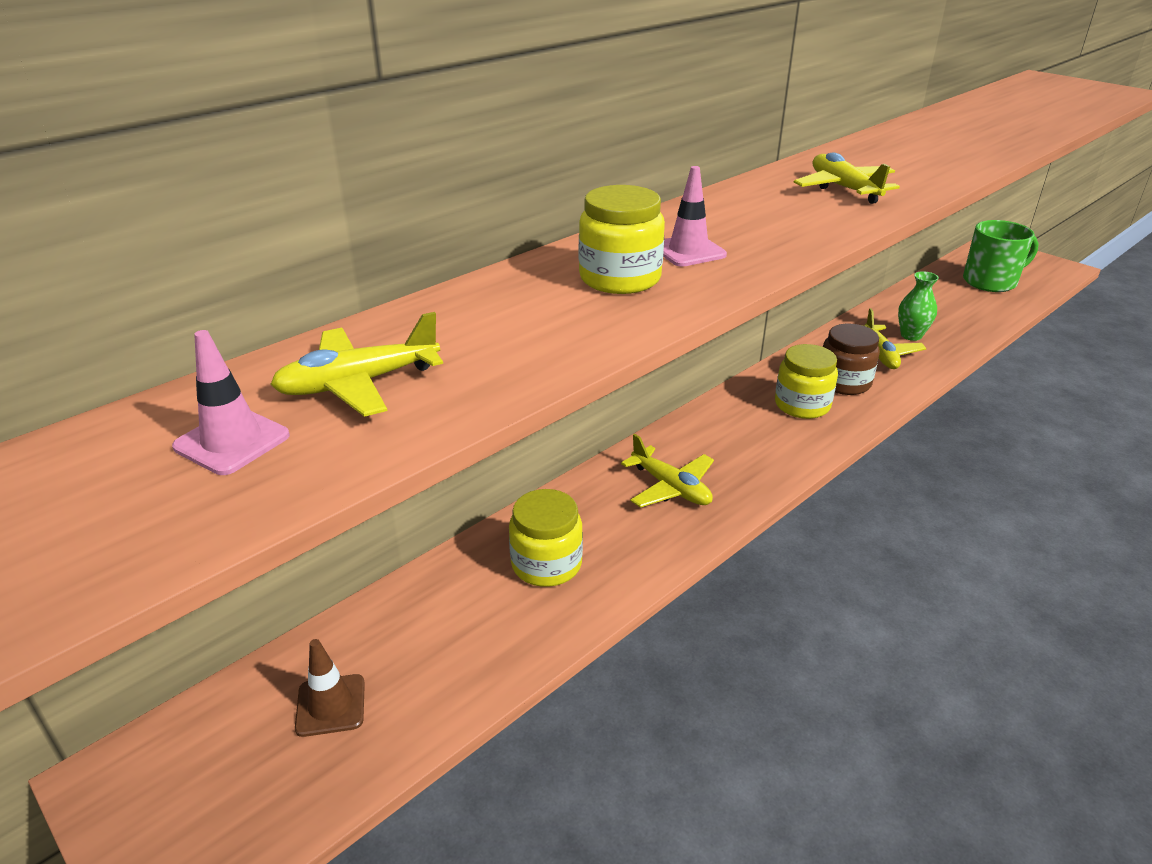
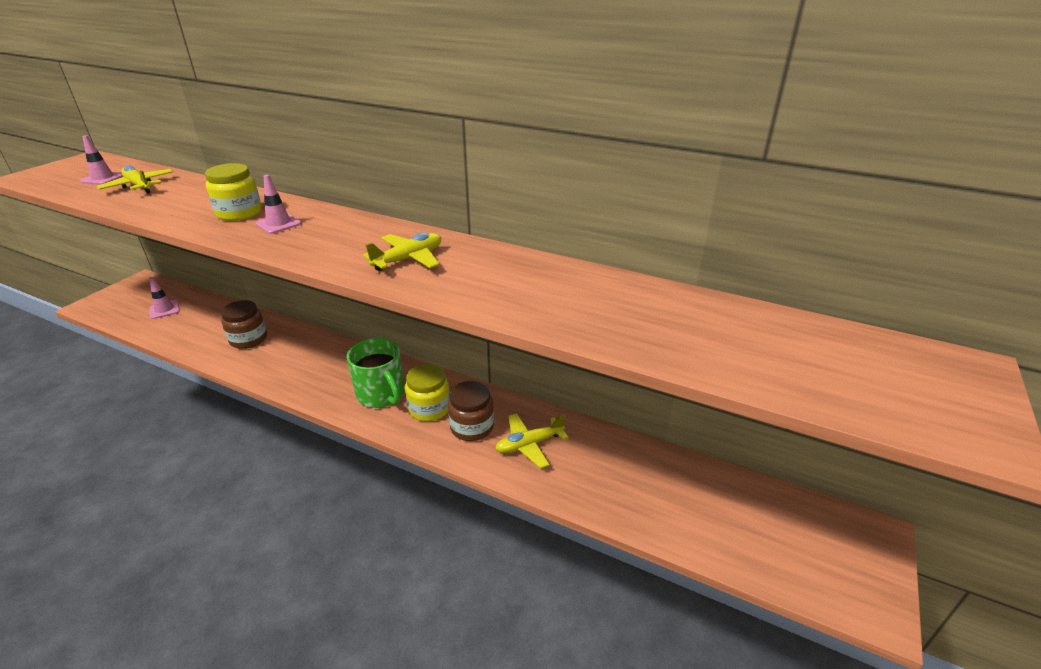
camera: 70 degrees right, 0 degrees up
(330, 705) = (164, 310): brown traffic cone -> pink traffic cone
(546, 564) = (248, 339): yellow jar -> brown jar
(671, 487) = (318, 366): yellow plane -> none
(911, 335) = (578, 464): green vase -> none
(991, 282) = (759, 528): green mug -> green mug (381, 394)

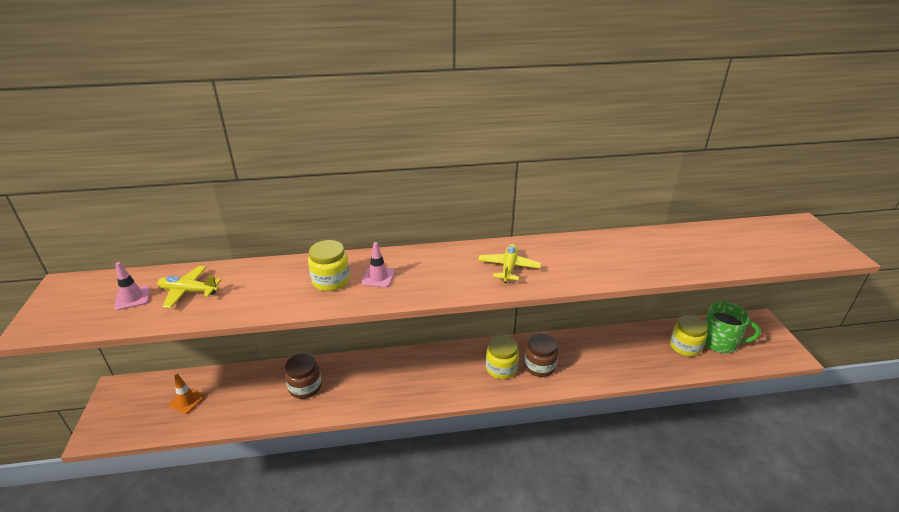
camera: 35 degrees left, 0 degrees up
(164, 310) = (187, 401): pink traffic cone -> orange traffic cone
(381, 394) = (460, 375): green mug -> green mug (720, 342)
(529, 444) = (581, 359): yellow plane -> none
(692, 502) = (685, 347): none -> yellow jar

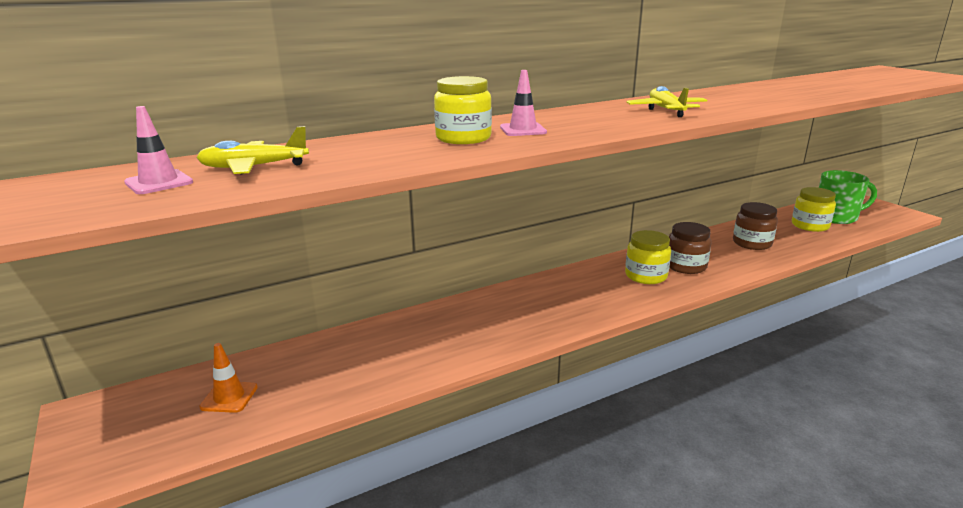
camera: 20 degrees left, 10 degrees down
(305, 387) = (411, 342): brown jar -> brown jar (752, 243)

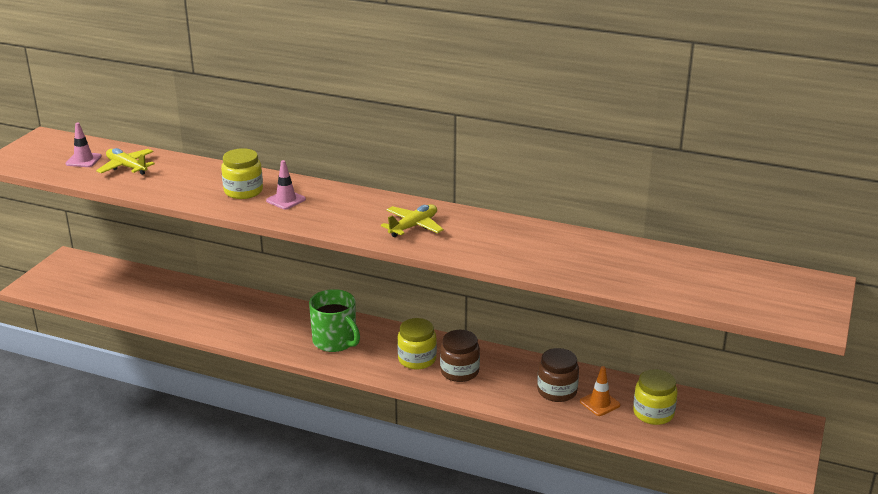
camera: 50 degrees right, 5 degrees up
(229, 397) = (113, 286): orange traffic cone -> orange traffic cone (600, 403)
(836, 217) = (705, 424): green mug -> green mug (335, 341)

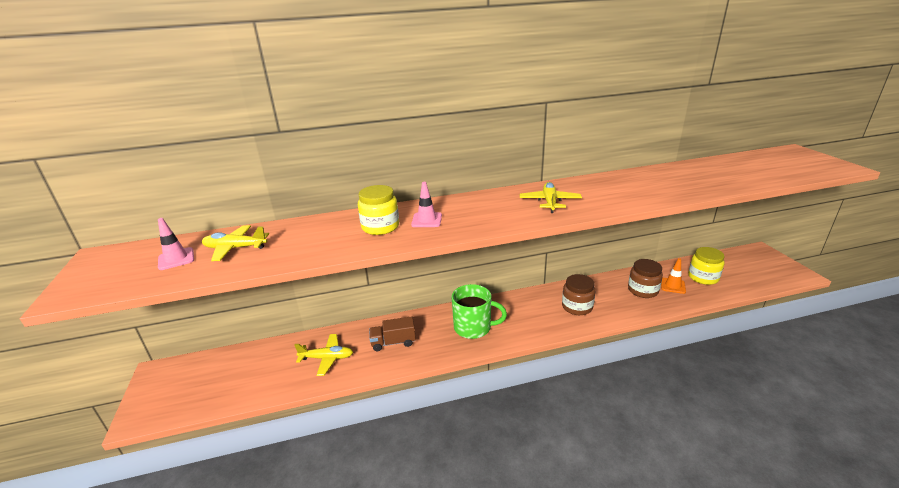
camera: 35 degrees left, 0 degrees up
(189, 307) = (327, 358): none -> yellow plane
(253, 320) = (393, 342): none -> brown truck
(417, 359) = (541, 312): yellow jar -> none

